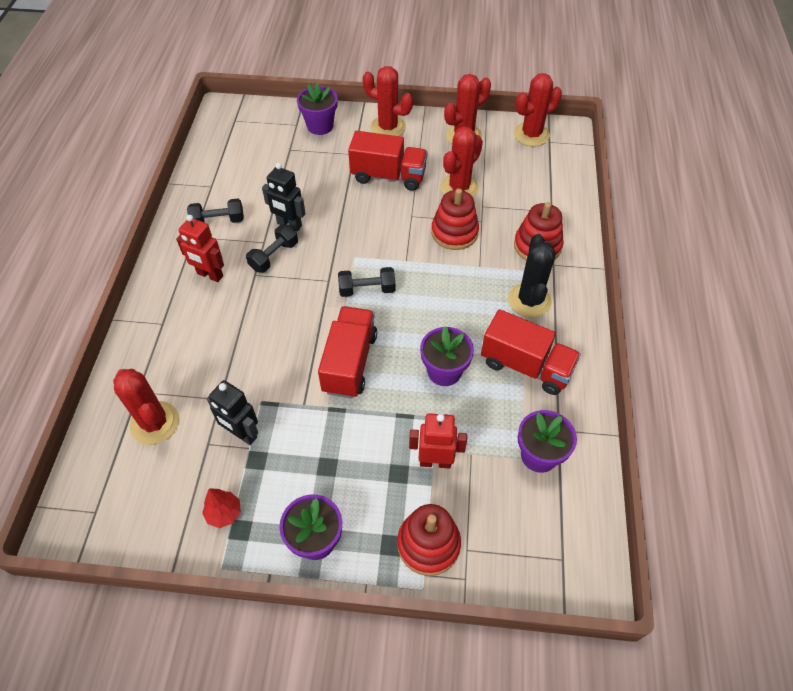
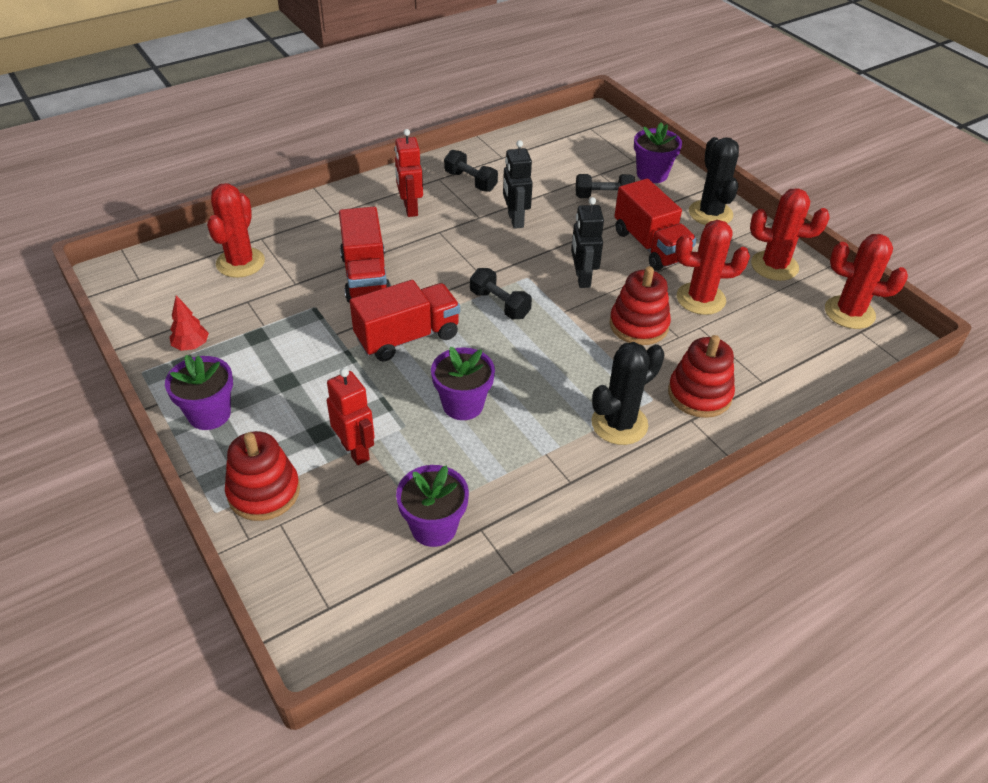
camera: 50 degrees right, 10 degrees down
(242, 434) = (273, 314): black robot -> black robot (582, 278)
(274, 256) = (471, 231): black dumbbell -> black dumbbell (603, 197)
(388, 127) = (710, 213): red cactus -> black cactus
(526, 366) = (533, 462): red truck -> red truck (365, 277)

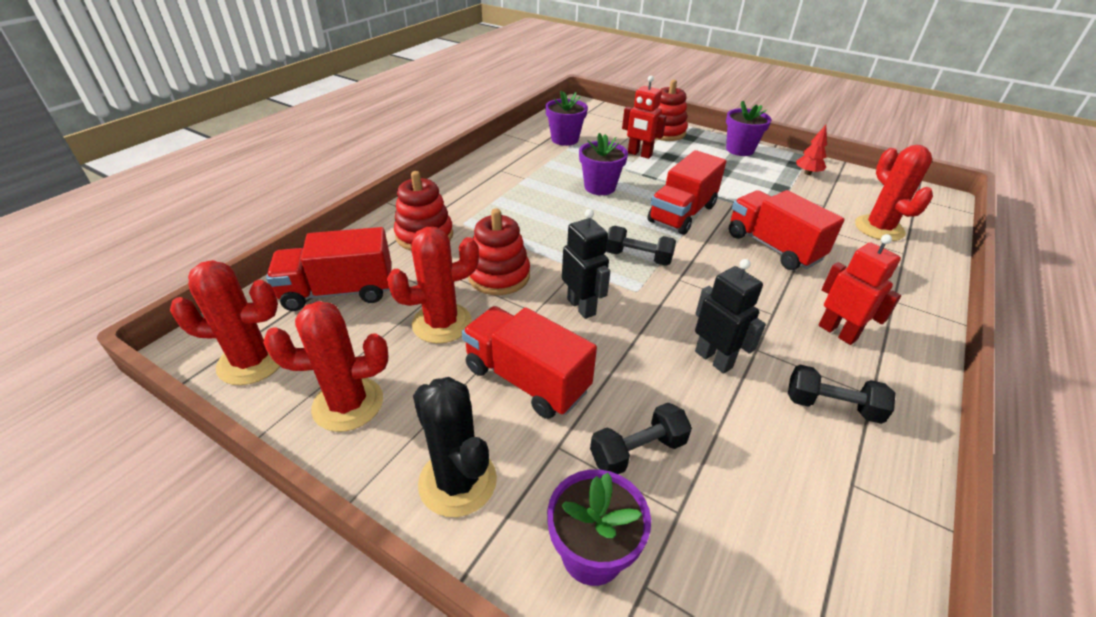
camera: 155 degrees right, 5 degrees down
(619, 424) = (483, 203): black cactus -> none
(788, 353) = (339, 292): none -> red truck

